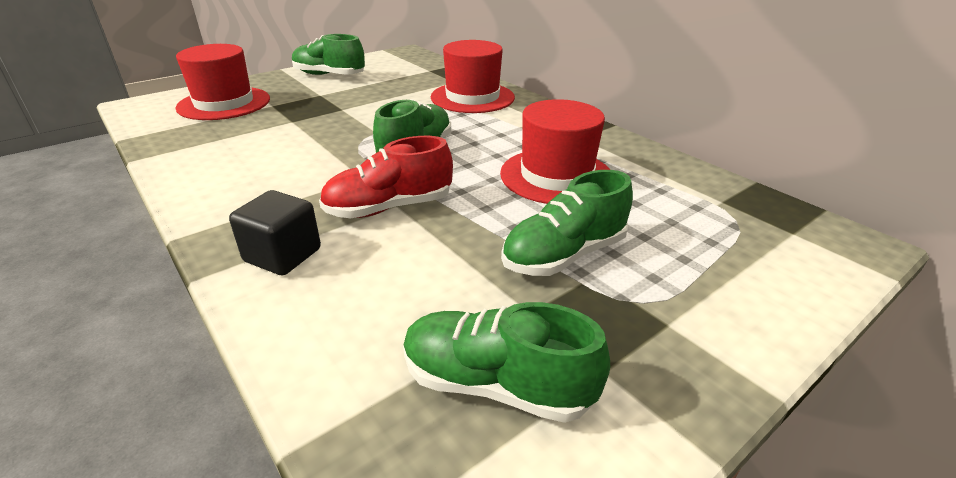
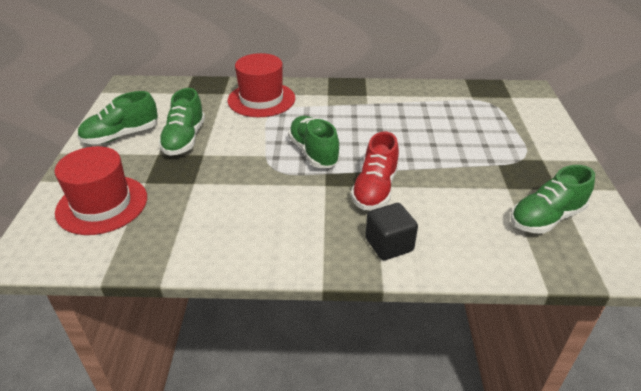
camera: 50 degrees left, 5 degrees up
(556, 176) = (400, 123): red hat -> none
(564, 255) = (474, 158): green shoe -> green shoe (184, 139)

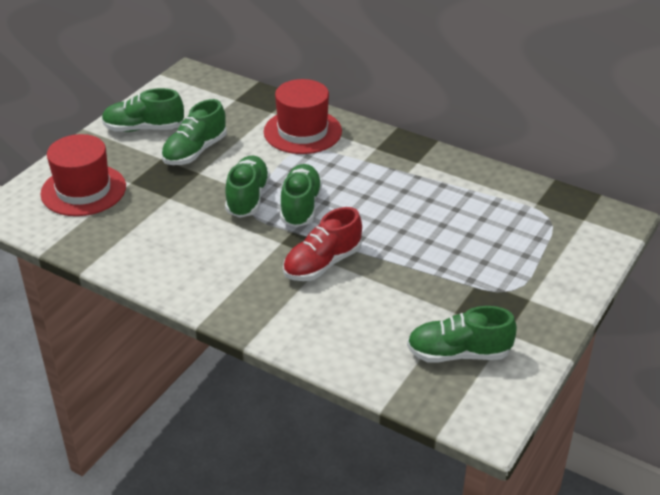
camera: 30 degrees right, 0 degrees up
(263, 160) = (247, 198): none -> green shoe
(389, 245) = (284, 316): black cube -> none

